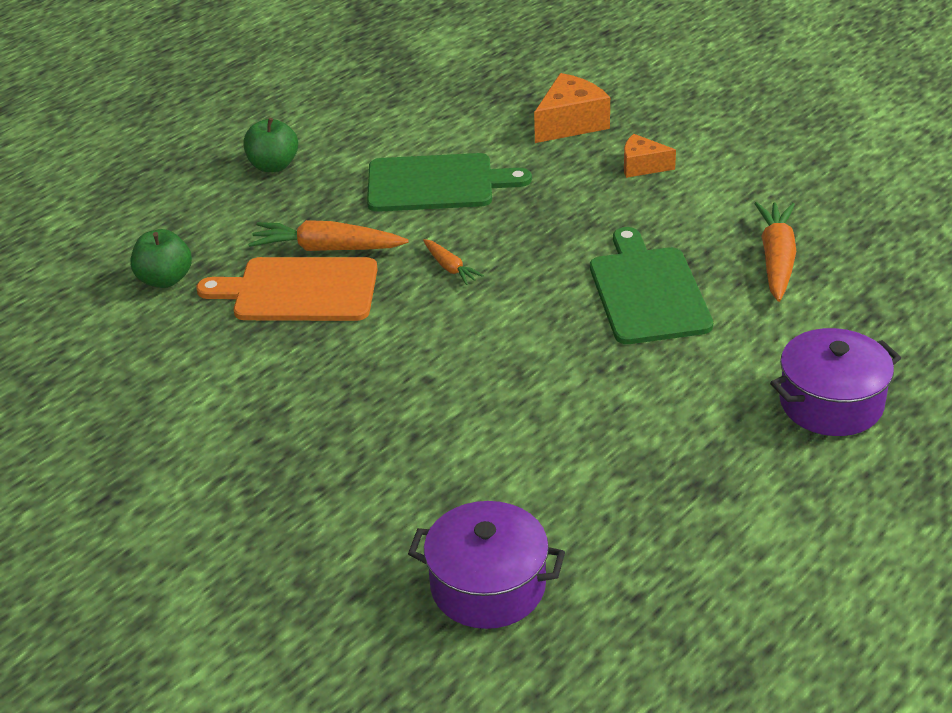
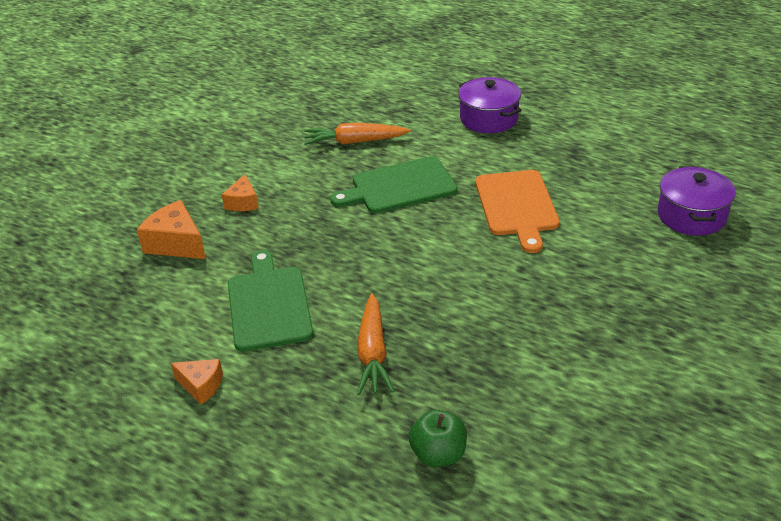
camera: 100 degrees left, 0 degrees up
(273, 166) = (238, 422): green apple -> none
(299, 290) = (435, 357): orange cutting board -> orange cutting board (517, 206)
(332, 145) = (201, 386): none -> orange cheese
(450, 268) = (388, 278): orange carrot -> none

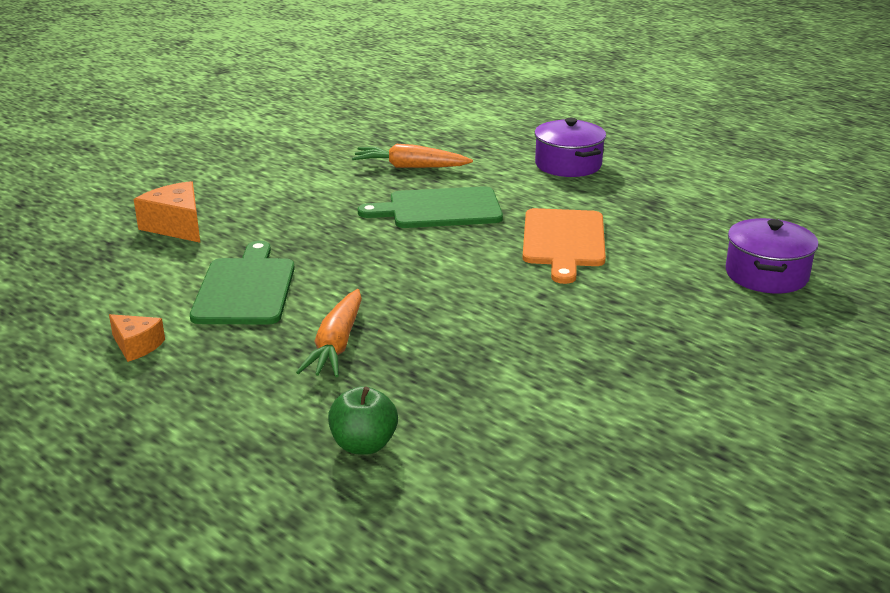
camera: 10 degrees right, 10 degrees down
(243, 202) = (264, 202): orange cheese -> none

